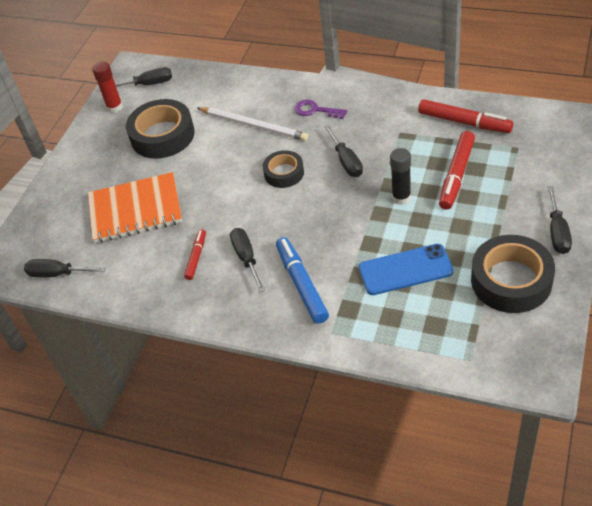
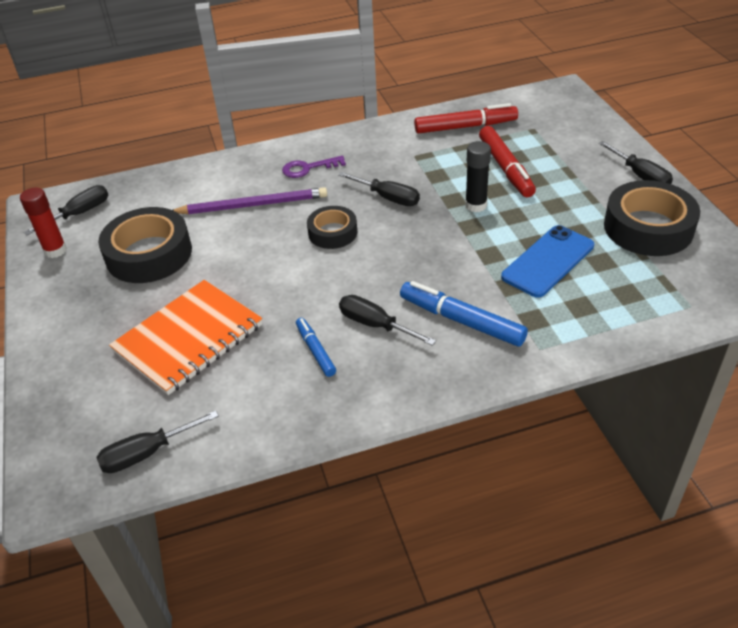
camera: 40 degrees left, 5 degrees down
(196, 257) = (315, 351): red marker -> blue marker
(254, 126) = (253, 205): white pencil -> purple pencil

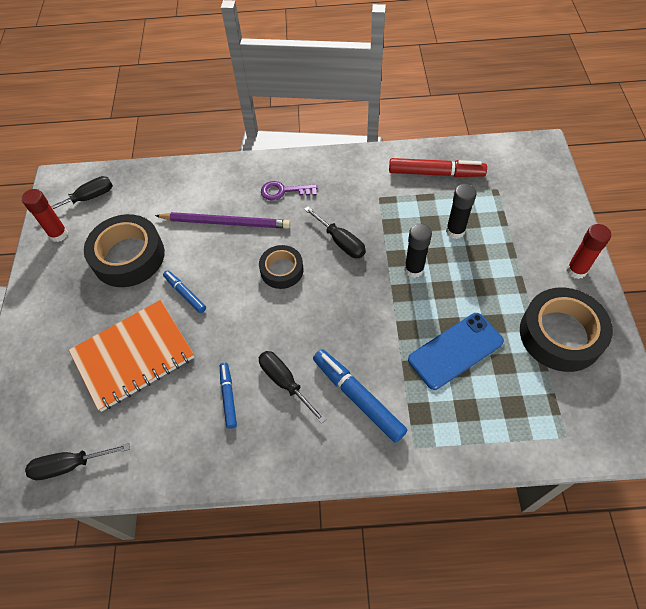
camera: 15 degrees right, 15 degrees up
(230, 273) = (185, 294): none -> blue marker
(505, 168) = (455, 231): red marker -> black glue stick
(640, 176) = (576, 270): black screwdriver -> red glue stick

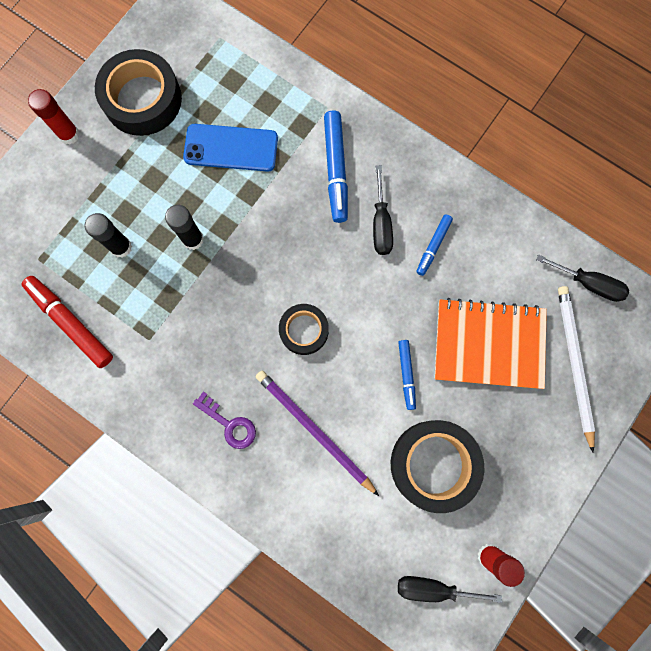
camera: 145 degrees left, 20 degrees up
(52, 390) = (574, 364): none -> white pencil
(340, 242) = (228, 318): black screwdriver -> none

